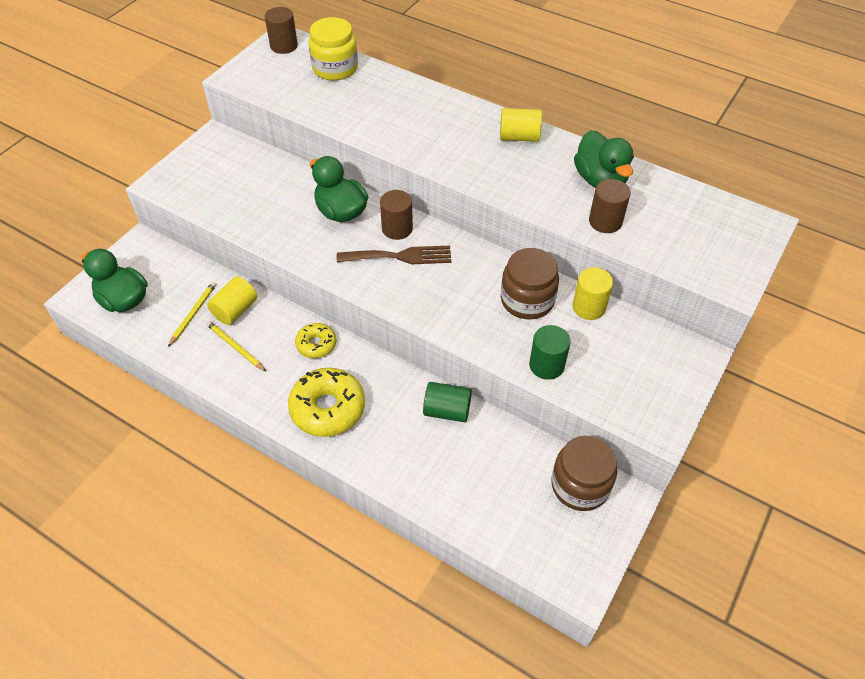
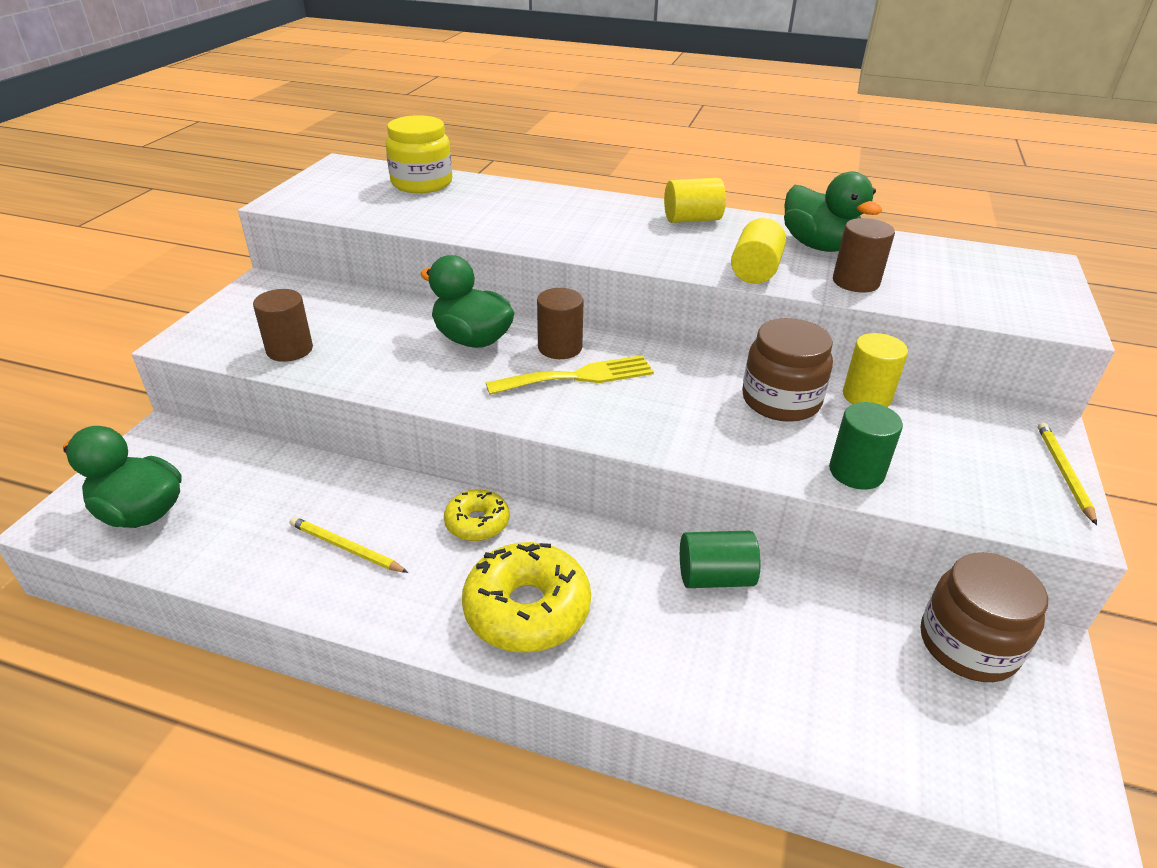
camera: 15 degrees left, 15 degrees down
(193, 314) = (264, 513): yellow pencil -> yellow pencil (1063, 472)
(235, 310) = (333, 498): yellow cylinder -> yellow cylinder (755, 271)
(284, 46) = (345, 170): brown cylinder -> brown cylinder (289, 350)
(400, 256) = (578, 376): brown fork -> yellow fork

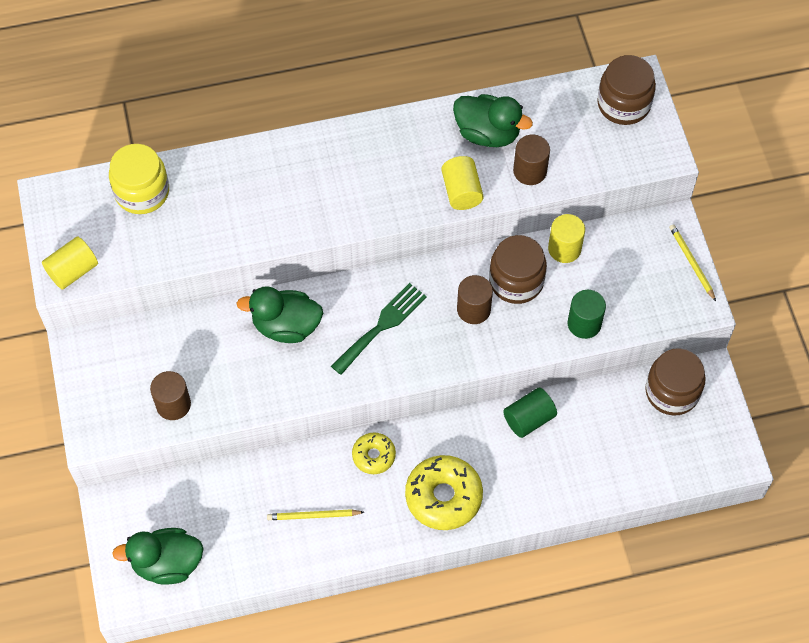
camera: 30 degrees left, 25 degrees up
(560, 347) = (350, 302): brown cylinder -> brown cylinder (473, 309)
(578, 376) = (382, 326): yellow fork -> green fork
(692, 219) = (382, 140): yellow cylinder -> yellow cylinder (73, 271)
(1015, 273) = (623, 104): none -> brown jar

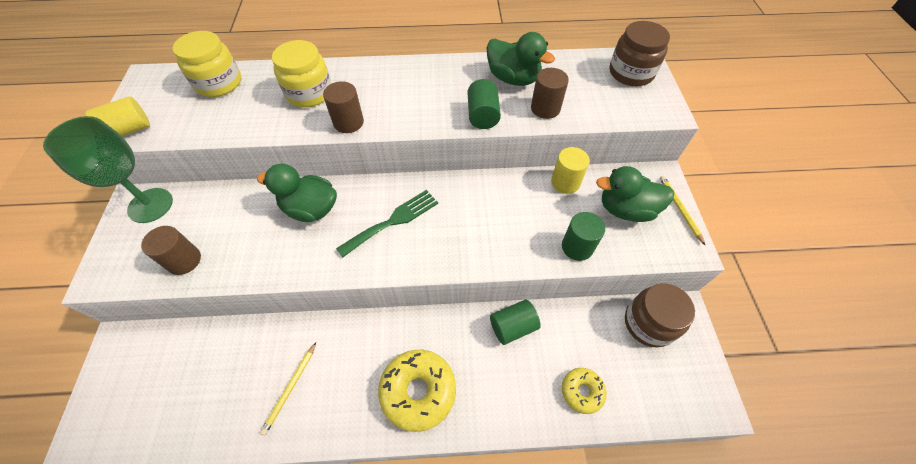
camera: 10 degrees right, 5 degrees down
(102, 350) = (150, 205): none -> green goblet
(167, 564) = (136, 414): green duck -> green duck (626, 209)
(255, 190) = (309, 93): none -> yellow jar
(313, 516) = (290, 388): yellow pencil -> yellow pencil turned 75 degrees counterclockwise
(373, 456) = (364, 338): yellow donut -> yellow donut (582, 391)
(461, 191) = (482, 115): yellow cylinder -> green cylinder
(473, 309) = (477, 219): brown cylinder -> brown cylinder (348, 122)
(516, 281) = (519, 202): brown jar -> none

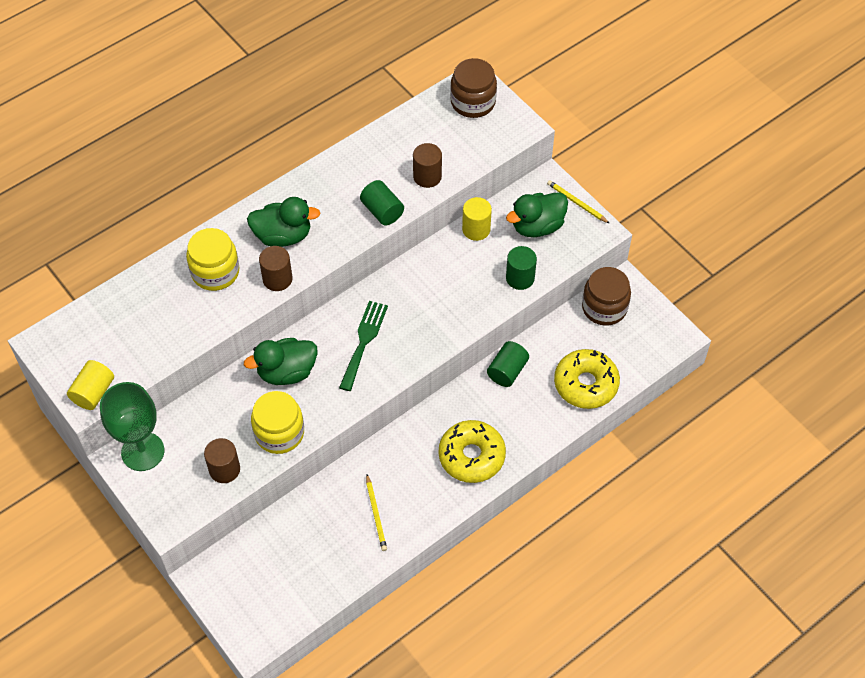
camera: 35 degrees left, 0 degrees up
(219, 83) = (121, 309): yellow jar -> yellow jar (279, 433)
(513, 79) = (380, 161): green duck -> green duck (283, 236)
(582, 391) = (586, 384): yellow donut -> yellow donut, size x1.75

